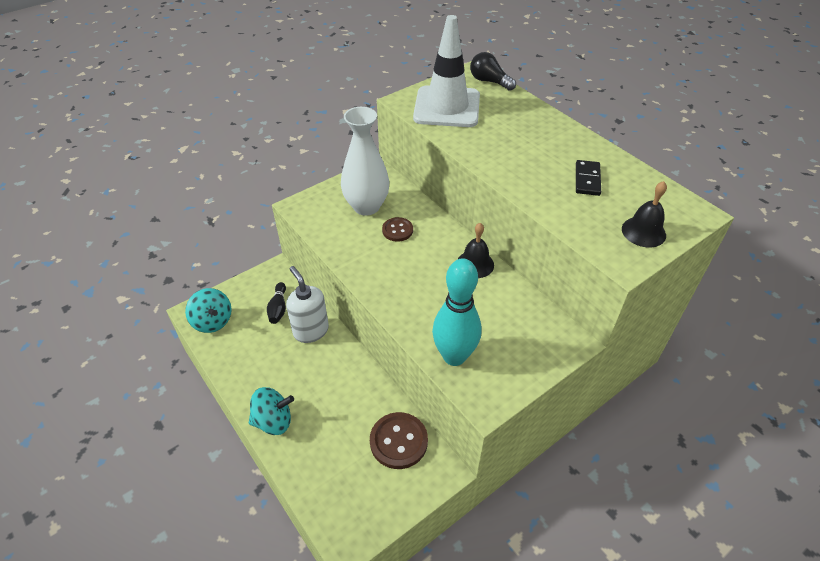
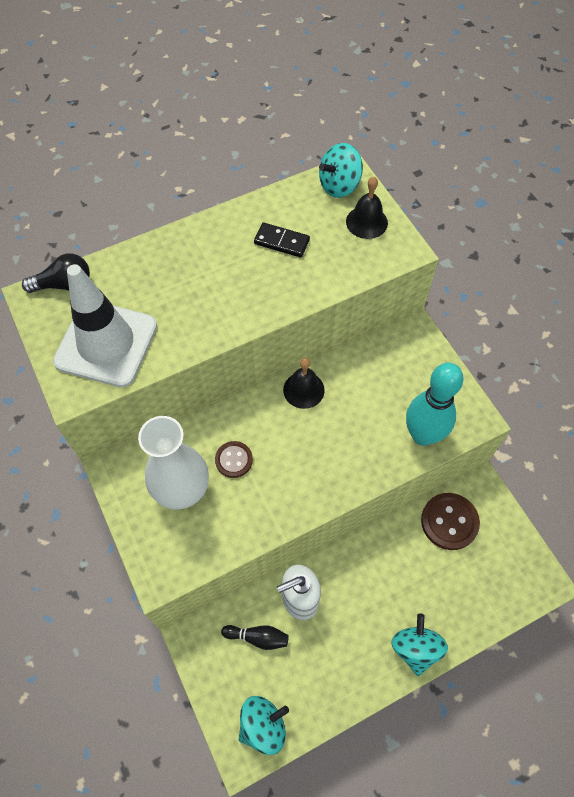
camera: 80 degrees left, 15 degrees up
(489, 81) = (64, 284): black light bulb -> black light bulb turned 150 degrees counterclockwise
(677, 208) = (339, 185): none -> turquoise spinning top

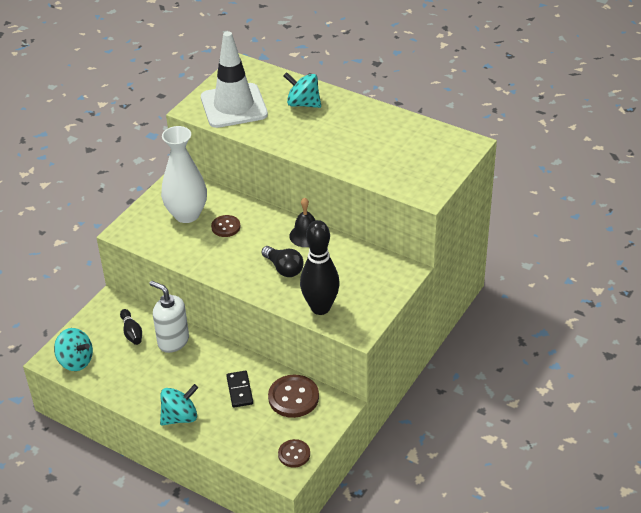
camera: 60 degrees right, 20 degrees down
(64, 284) = (260, 72): black light bulb -> black light bulb (284, 268)
(282, 241) = (378, 139): black domino -> black domino (240, 390)
(339, 185) = (453, 144): turquoise spinning top -> turquoise spinning top (303, 104)
(366, 222) = (433, 169): black bell -> none
(423, 435) = (320, 308): turquoise bowling pin -> black bowling pin
(524, 561) = (294, 454): none -> brown button

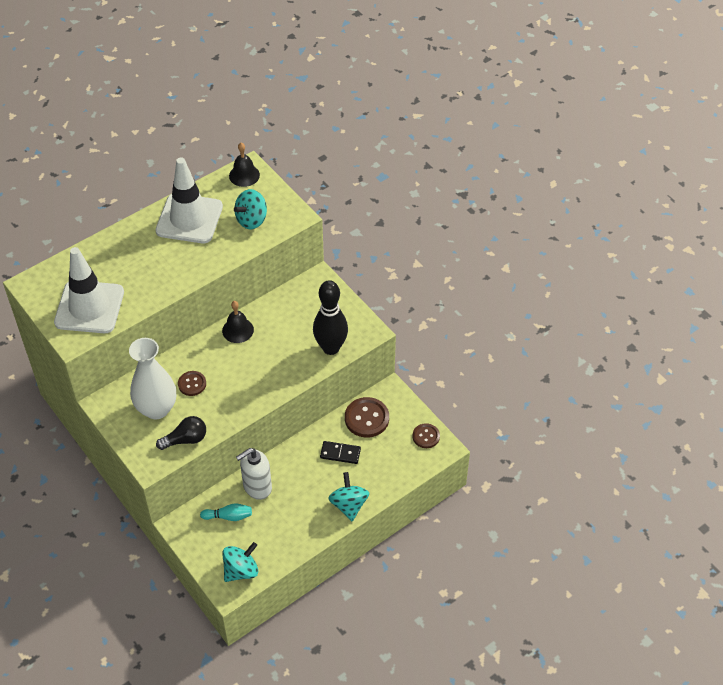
camera: 70 degrees left, 10 degrees up
(132, 332) = (228, 516): black bowling pin -> turquoise bowling pin
(284, 268) = (270, 358): black light bulb -> black light bulb (185, 439)
(303, 104) = (121, 256): turquoise spinning top -> turquoise spinning top (252, 220)
(375, 128) = (189, 219): none -> white traffic cone
(457, 144) = (244, 175): none -> black bell

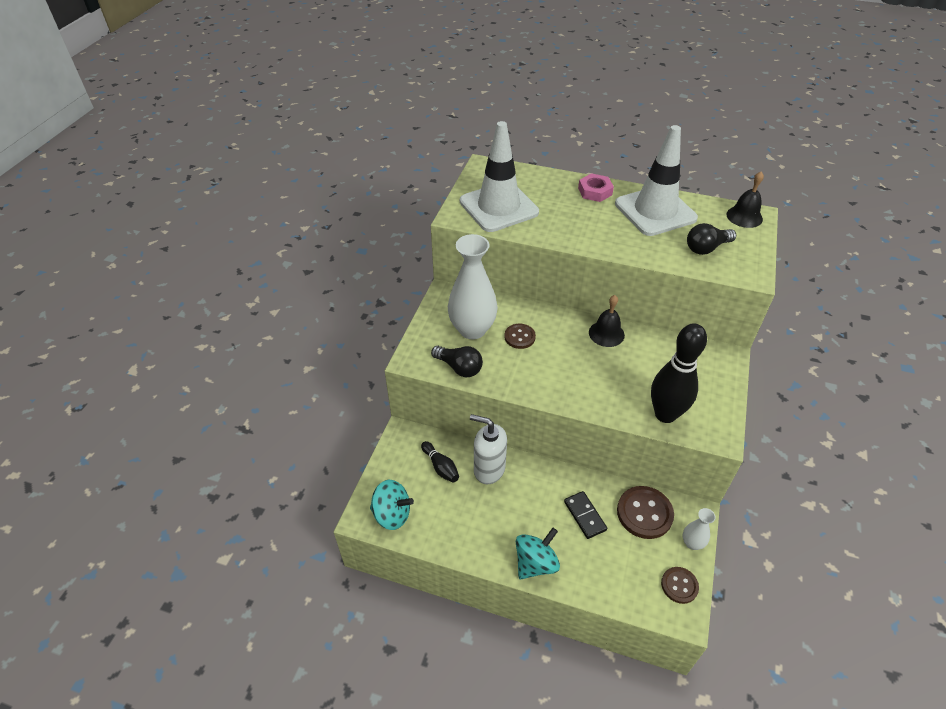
camera: 55 degrees right, 5 degrees down
(132, 237) = (595, 191): none -> pink nut
(228, 516) = (440, 467): turquoise bowling pin -> black bowling pin
(252, 220) = (706, 248): turquoise spinning top -> black light bulb
(406, 408) = (692, 543): none -> white vase

